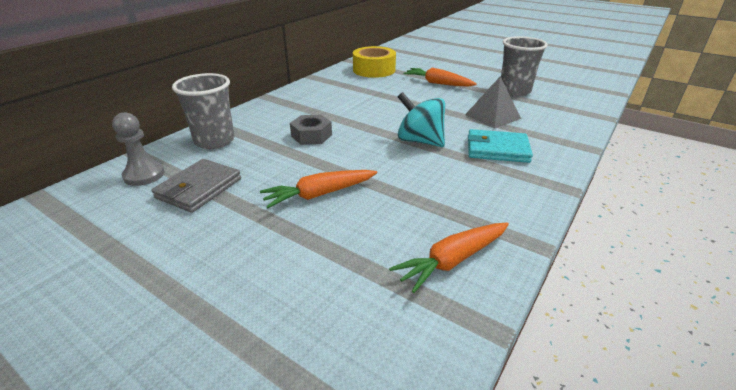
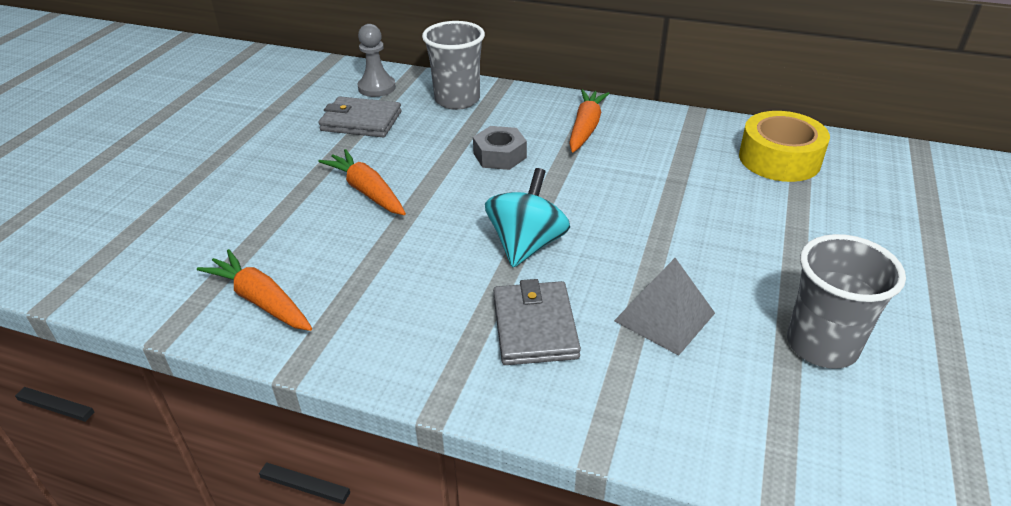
camera: 75 degrees right, 5 degrees up
(438, 83) = (776, 237): orange carrot -> orange carrot (585, 128)
(497, 149) = (534, 327): turquoise wallet -> grey wallet

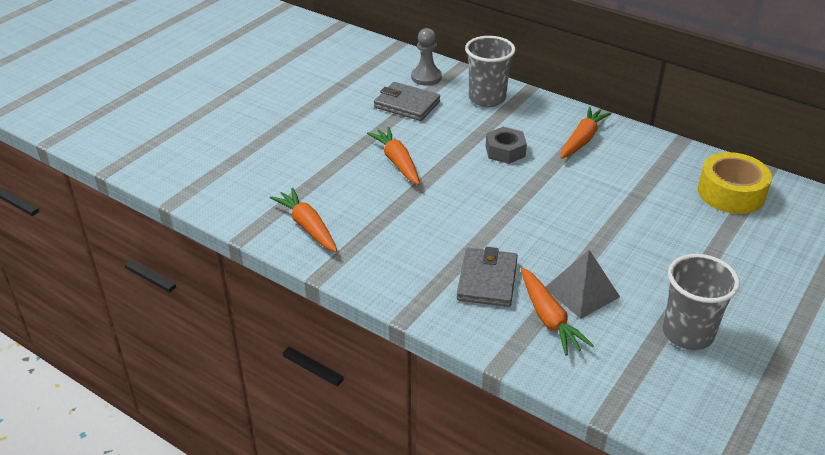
camera: 15 degrees right, 0 degrees up
(526, 245) = (501, 223): turquoise spinning top -> none
(637, 364) = (549, 318): none -> orange carrot

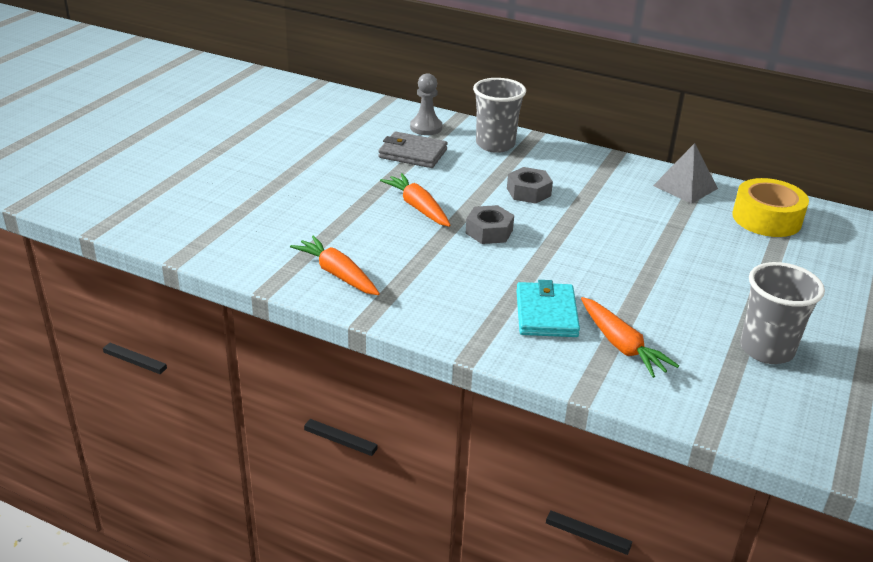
camera: 10 degrees left, 5 degrees down
(456, 191) = (489, 231): none -> grey nut
(487, 280) = (546, 314): grey wallet -> turquoise wallet
(582, 139) = (604, 178): orange carrot -> none
(582, 292) = (648, 318): grey pyramid -> grey pyramid (685, 187)

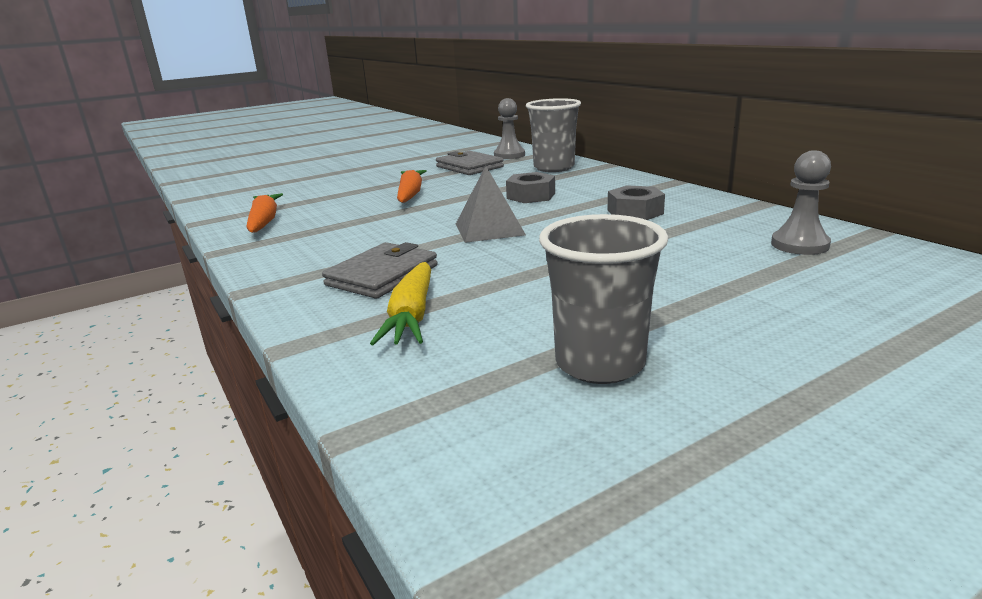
camera: 35 degrees right, 10 degrees down
(489, 231) = (442, 214): grey nut -> grey nut (635, 212)
(546, 314) = (382, 275): turquoise wallet -> grey wallet
(621, 345) = (412, 316): orange carrot -> yellow carrot
(685, 187) = (720, 210): grey pyramid -> grey pyramid (489, 229)
(766, 218) = (799, 245): yellow tape -> grey pawn

